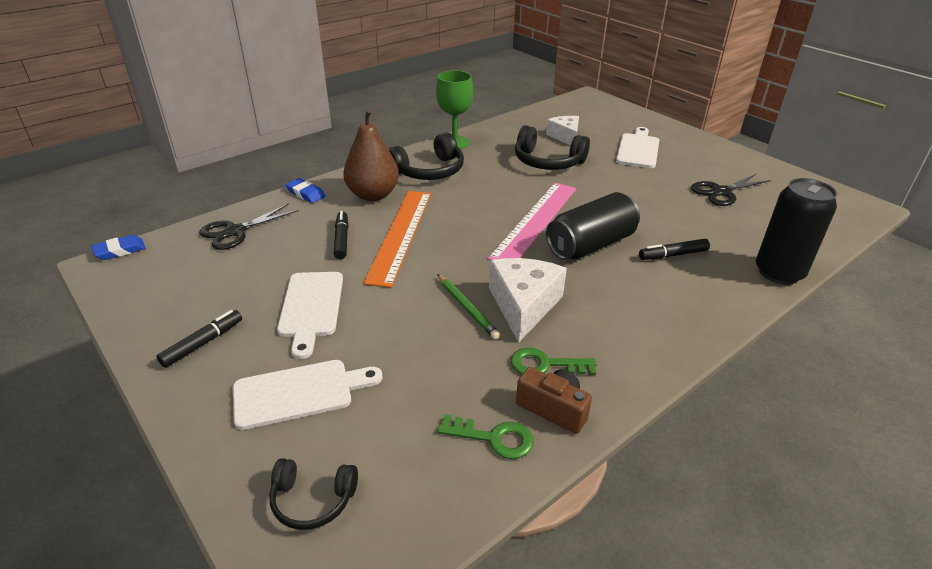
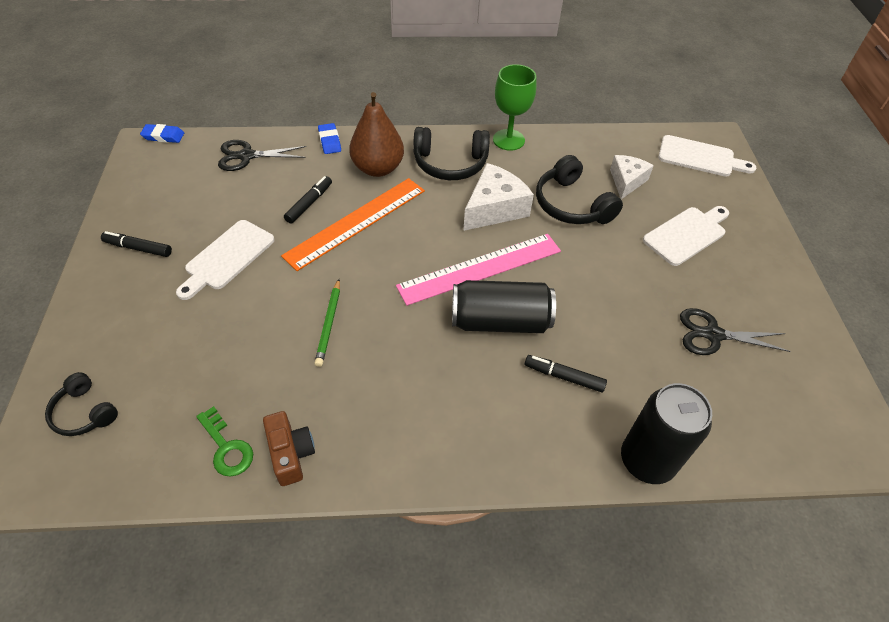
camera: 35 degrees right, 15 degrees up
(203, 343) = (138, 248): black marker -> black marker turned 150 degrees counterclockwise
(299, 393) = (152, 326): white cutting board -> white cutting board (700, 157)
(524, 305) = (373, 348): white cheese -> white cheese (494, 208)
(545, 365) = (328, 413): green key -> none

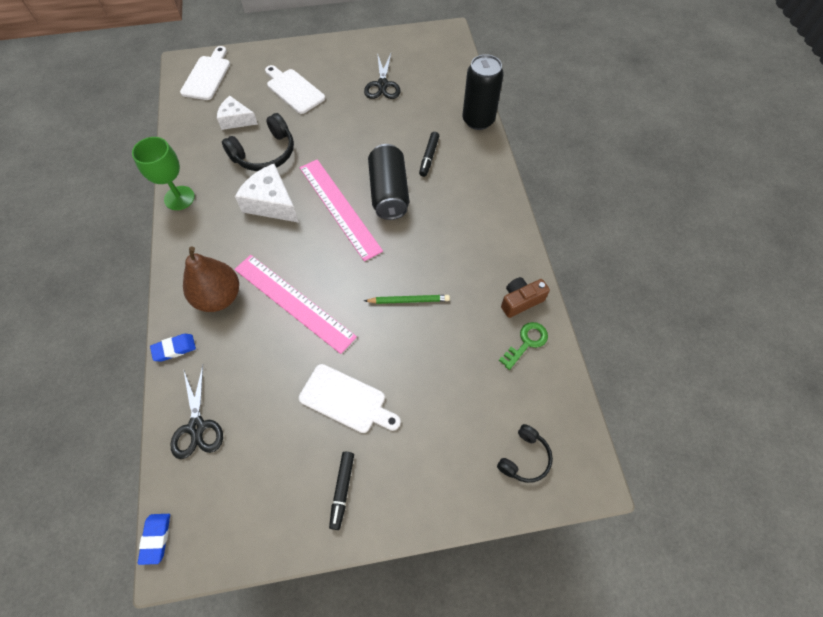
camera: 95 degrees left, 10 degrees up
(309, 203) = (270, 346): black marker -> none
(356, 222) = (293, 302): orange ruler -> pink ruler
(450, 163) = (212, 239): black headphones -> none

